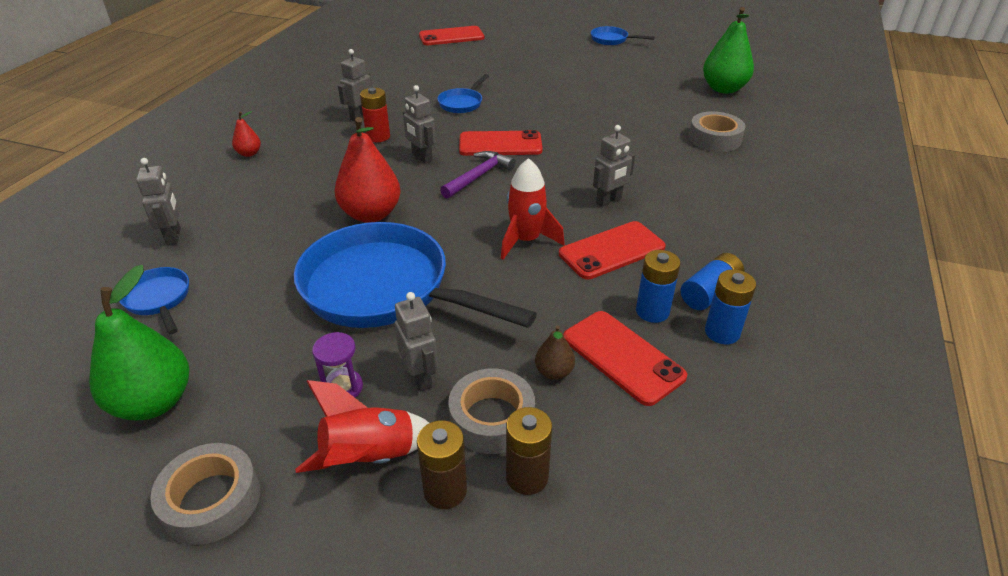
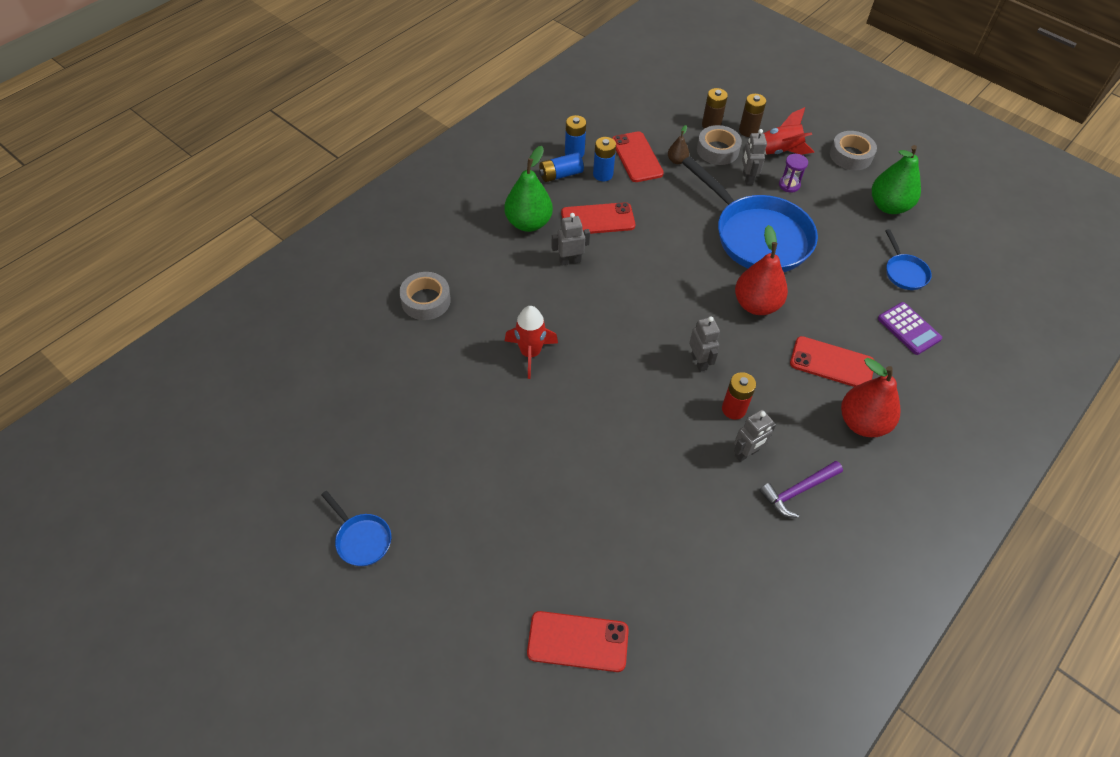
camera: 160 degrees left, 15 degrees up
(174, 236) = (909, 329): grey robot -> purple calculator
(249, 153) = (862, 423): red pear -> red pear, size x2.08
(462, 103) = (630, 443): blue pan -> none
(479, 176) = (657, 321): purple hammer -> purple hammer (797, 491)
(500, 144) = (620, 357): red phone -> red phone (832, 363)
(526, 241) = (650, 245): red rocket -> red rocket (530, 353)
(723, 89) = (339, 372): green pear -> green pear (528, 223)

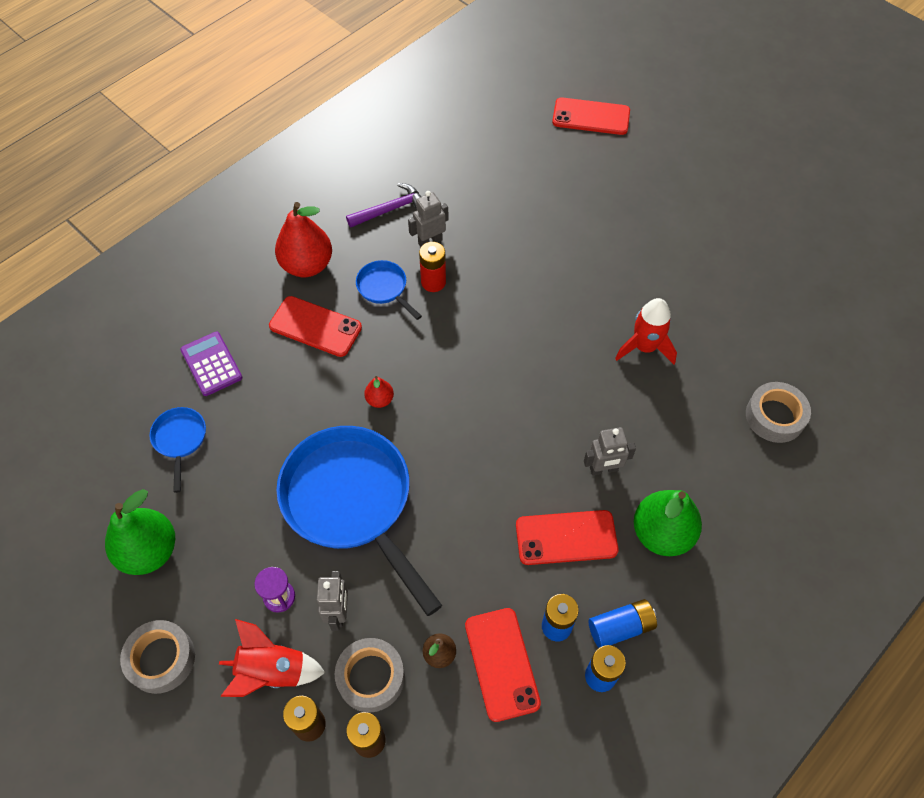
camera: 175 degrees left, 5 degrees up
(361, 539) = (776, 186): blue pan -> blue pan (384, 288)
(699, 362) = (460, 332): grey robot -> none
(756, 305) = (380, 400): red pear -> red pear, size x0.48

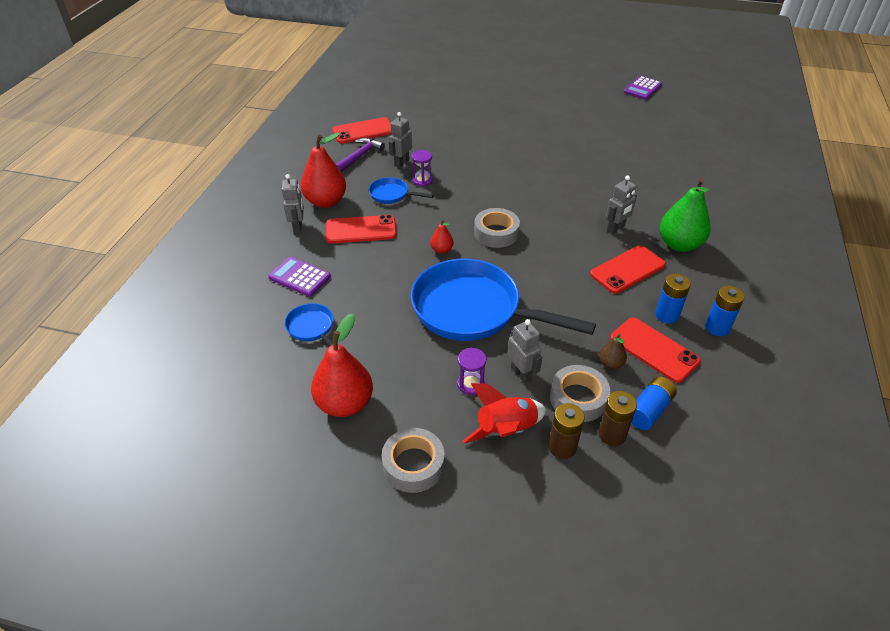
camera: 30 degrees left, 15 degrees down
(149, 551) = (345, 403): green pear -> red pear
(254, 290) = (298, 227): none -> grey robot
(433, 282) = (422, 181): red battery -> purple hourglass
(591, 117) = (448, 79): red phone -> red phone (363, 131)
(620, 627) = (703, 298): blue battery -> blue battery (649, 410)
(645, 347) = (582, 166): red rocket -> none
(775, 416) = (683, 169): grey tape -> grey tape (496, 233)
(845, 244) = (642, 89): none -> purple calculator

